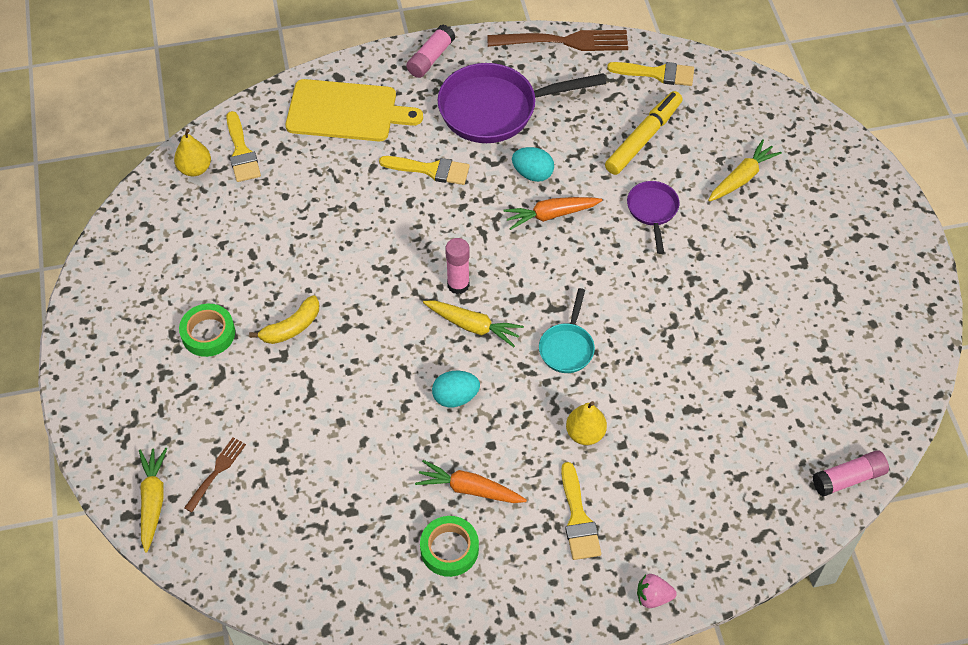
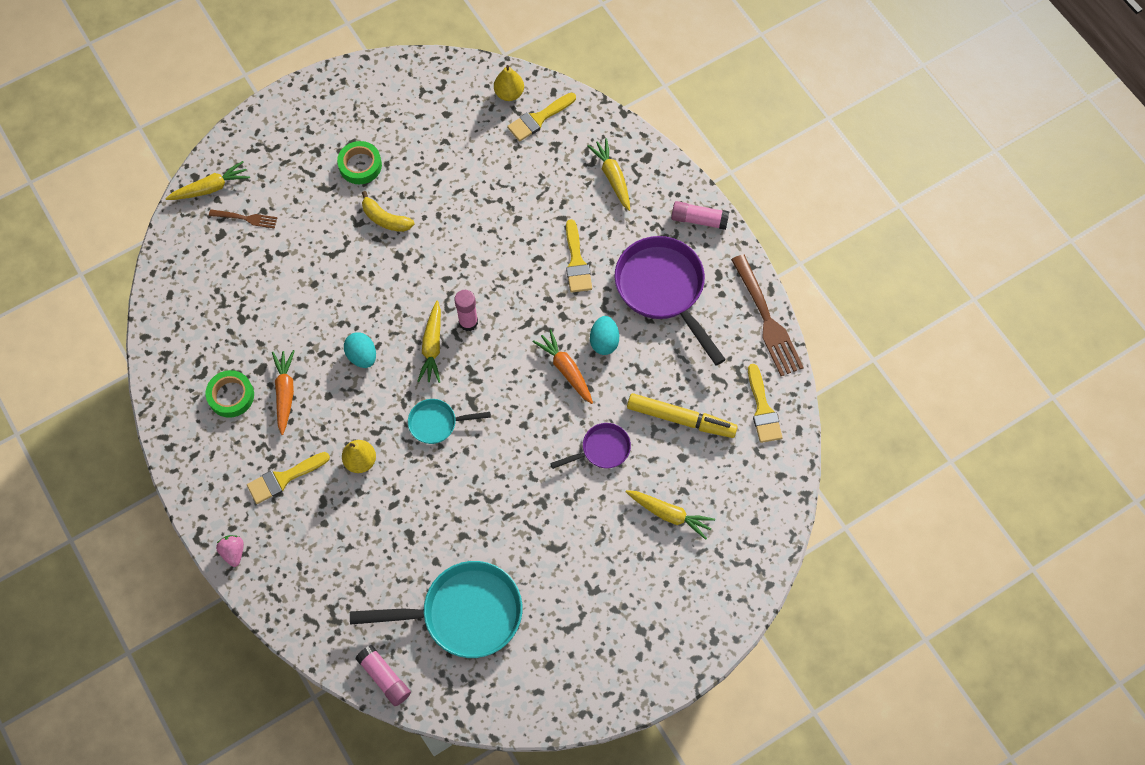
camera: 70 degrees right, 10 degrees up
(346, 111) = (612, 177): yellow cutting board -> yellow carrot
(795, 383) = (464, 613): none -> turquoise pan

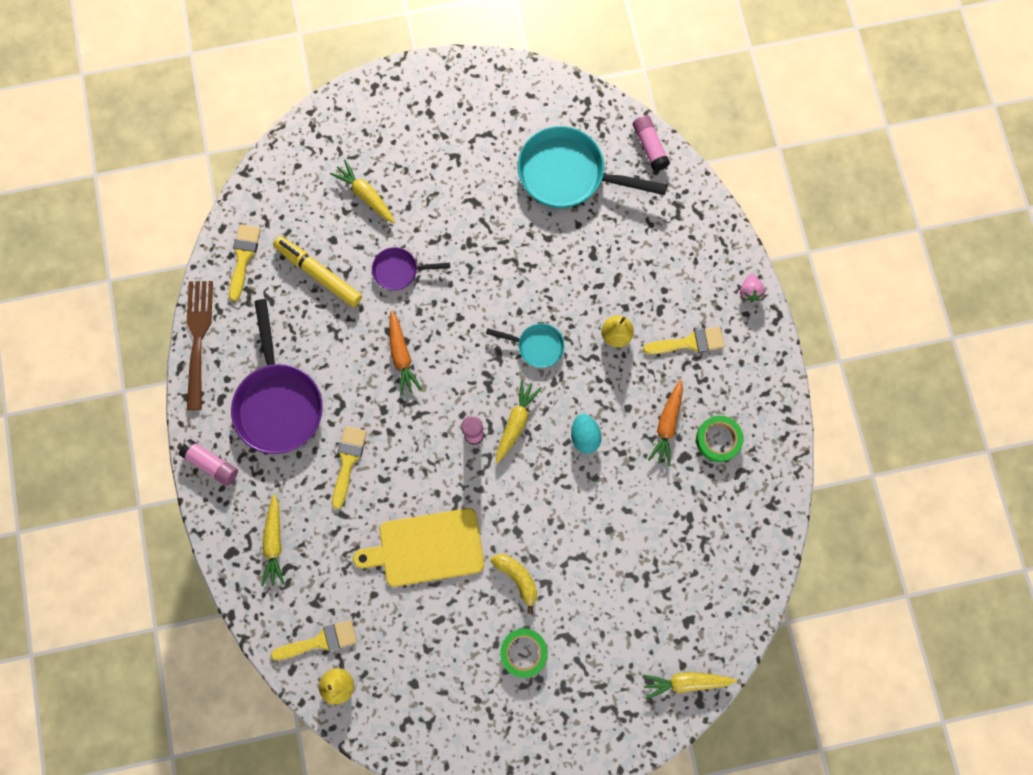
camera: 160 degrees left, 10 degrees up
(245, 218) = (658, 631): brown fork -> none
(475, 216) = (426, 548): none -> yellow cutting board
(604, 341) = (355, 370): turquoise egg -> none

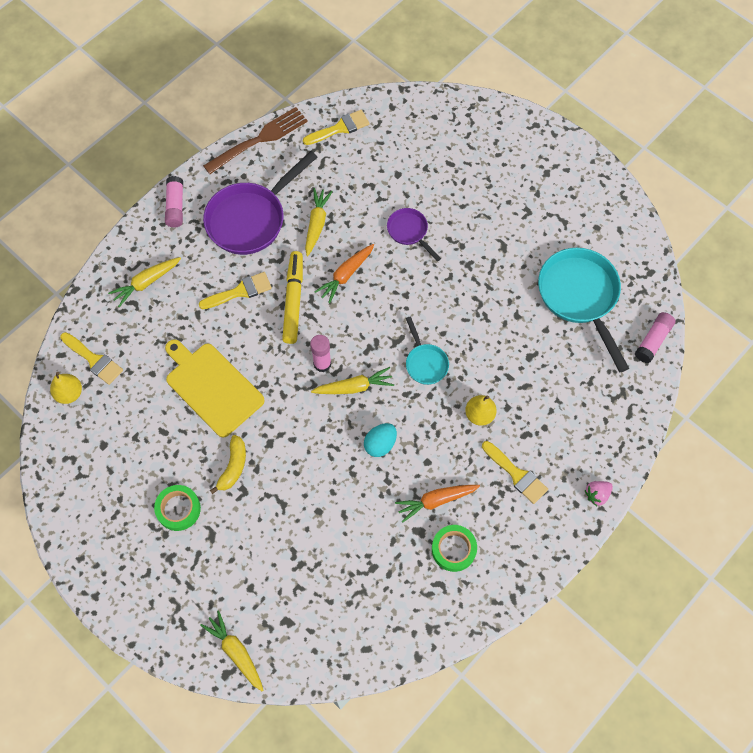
camera: 55 degrees right, 10 degrees down
(319, 274) = (365, 182): yellow marker -> yellow marker (293, 300)
(365, 195) = (448, 173): yellow carrot -> yellow carrot (316, 224)

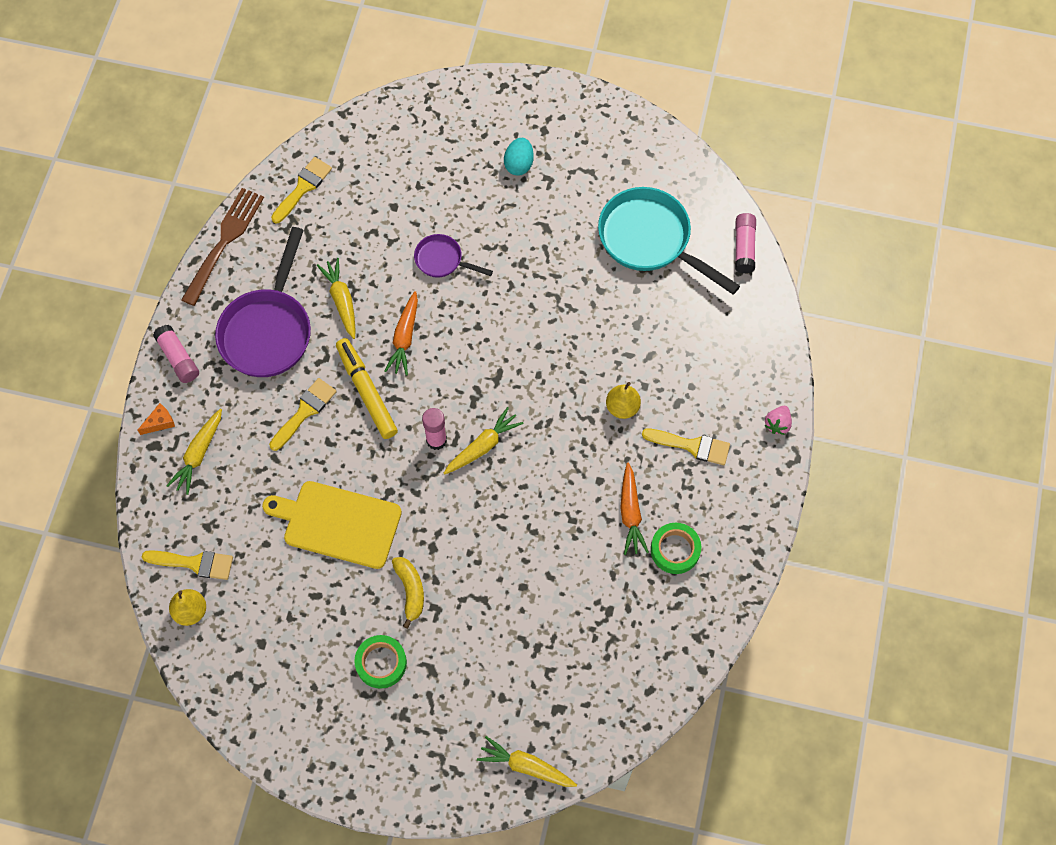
camera: 30 degrees left, 0 degrees up
(134, 245) = (160, 422): none -> orange cheese
(380, 444) = (543, 488): turquoise egg -> turquoise egg (519, 164)
(425, 363) = (539, 384): turquoise pan -> none
(436, 501) = (630, 513): orange carrot -> orange carrot turned 45 degrees counterclockwise

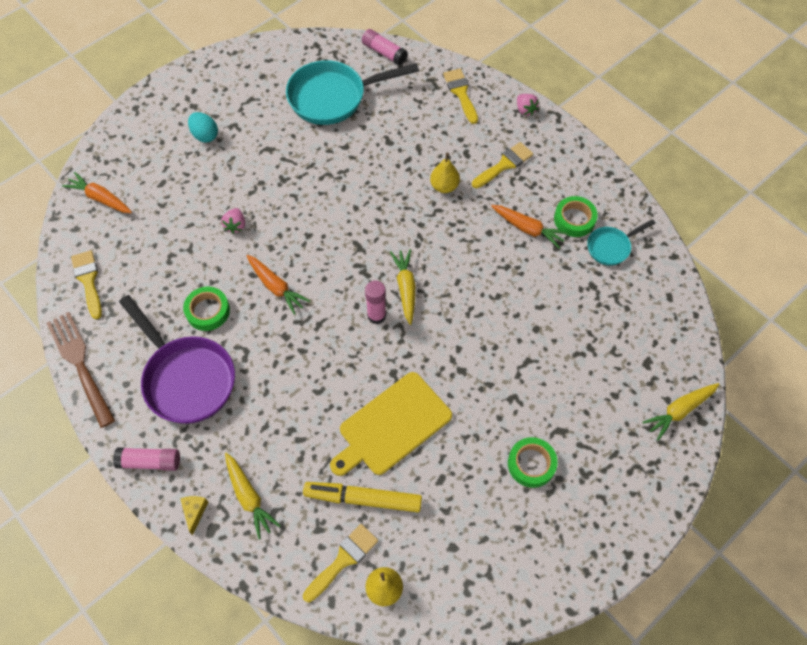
camera: 55 degrees left, 5 degrees down
(160, 422) = (194, 512): orange cheese -> yellow cheese
(305, 411) = (278, 393): yellow brush -> yellow brush (461, 93)
(341, 301) = (207, 311): yellow carrot -> green tape
(366, 391) = (298, 339): yellow marker -> yellow marker (363, 499)
(388, 133) = (100, 198): none -> orange carrot
(410, 591) = (486, 407): yellow banana -> none
(442, 260) = (235, 225): purple pan -> pink strawberry
(667, 603) = (611, 247): none -> turquoise pan

